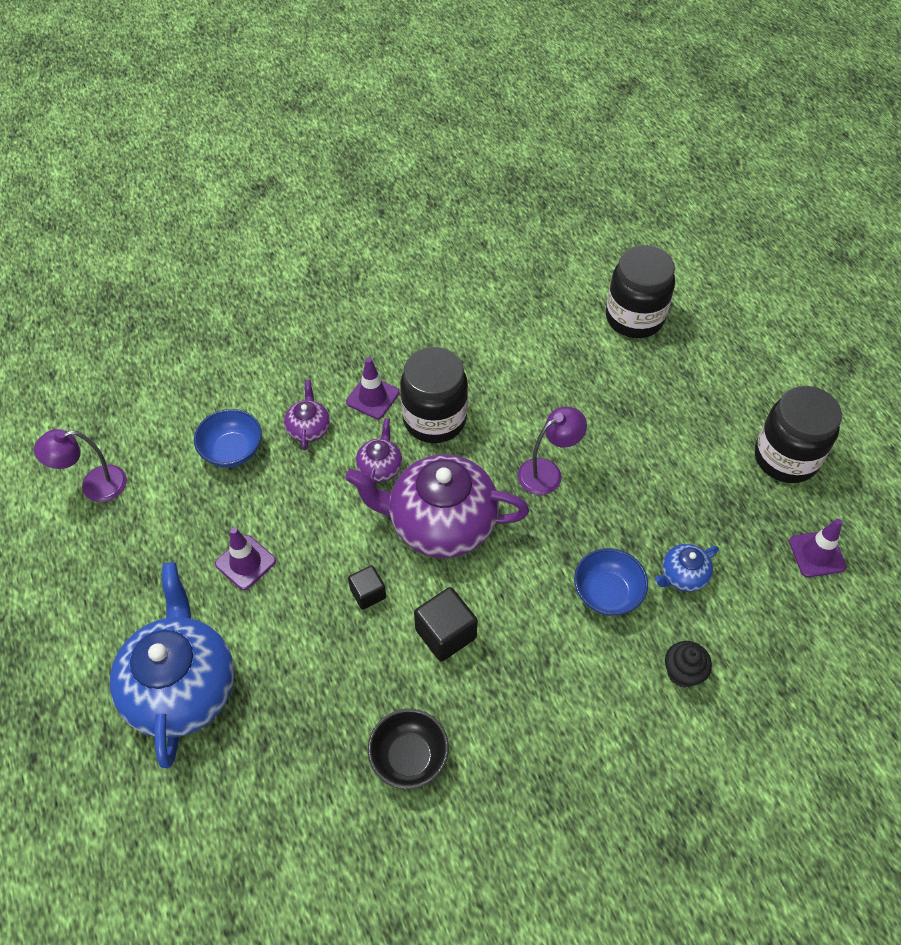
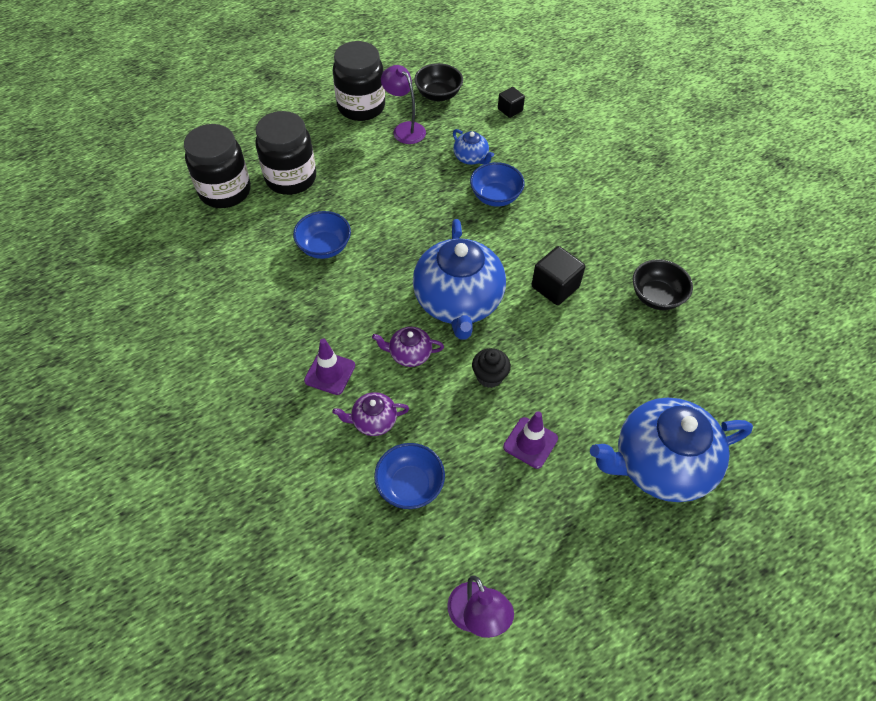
camera: 100 degrees left, 0 degrees up
(368, 593) = (535, 343): black cube -> black cube (510, 110)
(434, 419) = (350, 320): black jar -> black jar (291, 178)
(441, 523) = (458, 302): purple teapot -> blue teapot
(540, 403) = (324, 247): none -> blue bowl
(547, 472) = (395, 237): purple lamp -> purple lamp (404, 129)
(682, 672) = (544, 157): black cupcake -> black cupcake (489, 376)
(817, 554) = (438, 95): purple traffic cone -> black bowl

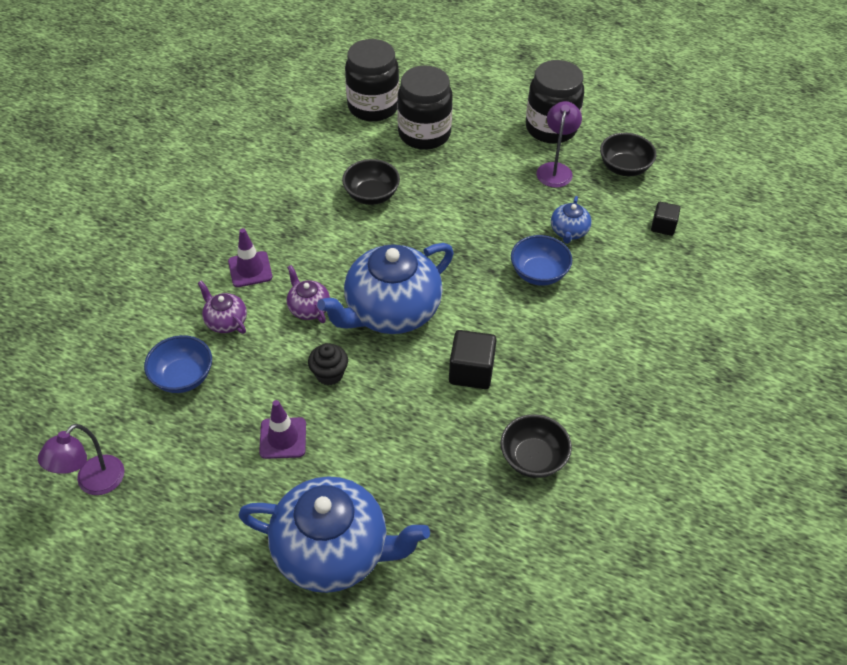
camera: 55 degrees right, 5 degrees down
(324, 247) = (371, 195): blue bowl -> black bowl
(660, 464) = (333, 551): blue teapot -> blue teapot turned 150 degrees clockwise

